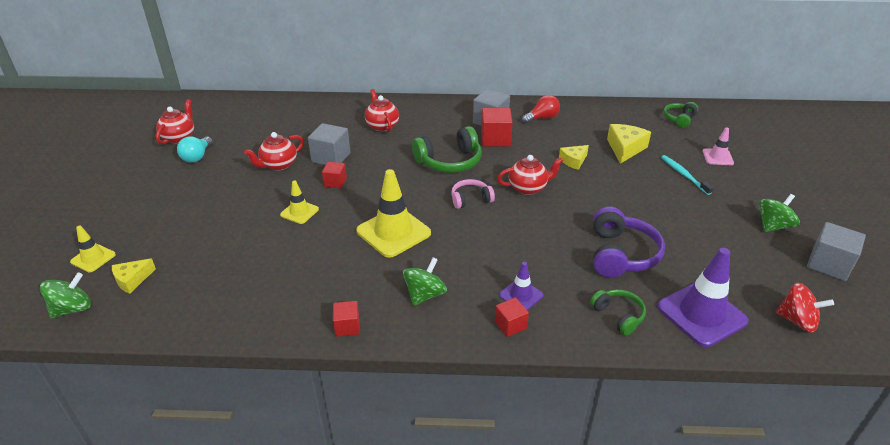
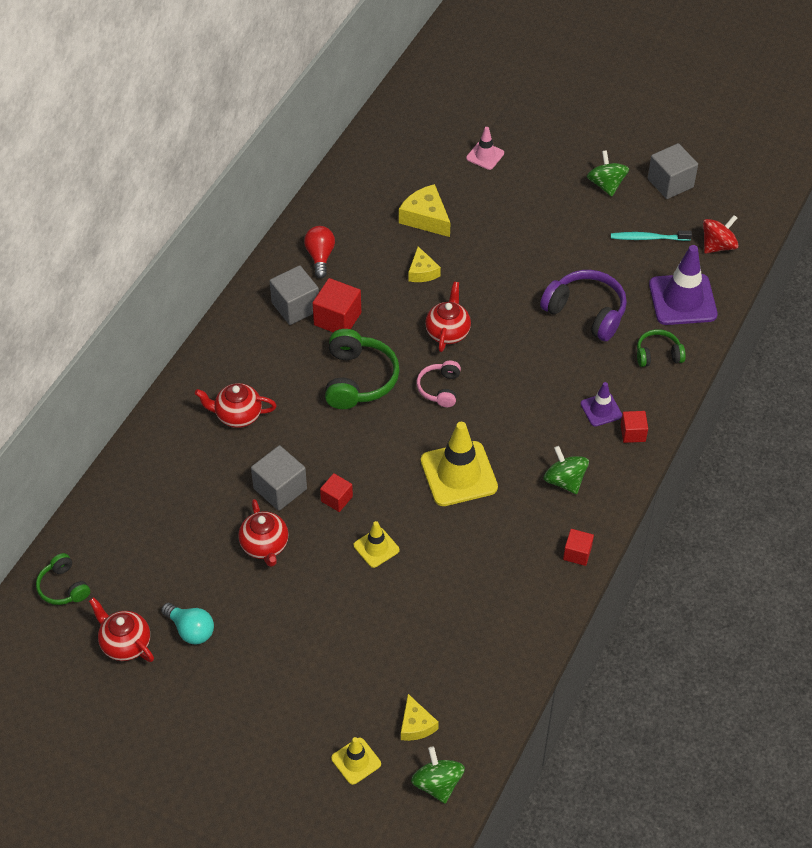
camera: 65 degrees left, 15 degrees up
(679, 119) = (399, 142): green headphones -> green headphones (63, 587)
(684, 175) = (498, 199): turquoise toothbrush -> turquoise toothbrush (648, 238)

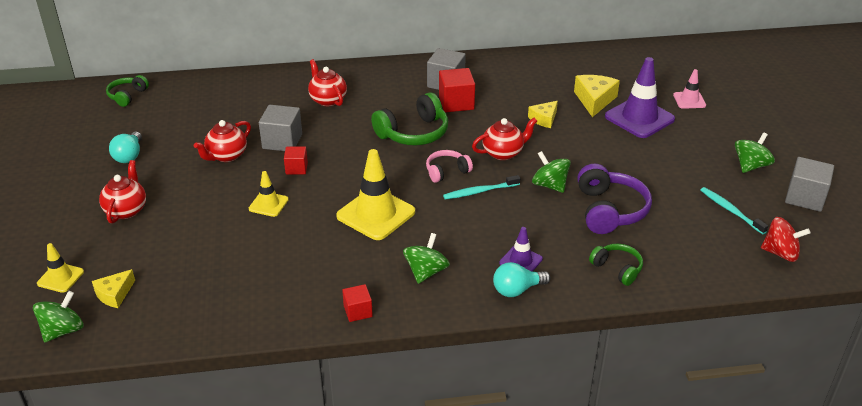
camera: 55 degrees right, 15 degrees down
(125, 644) = (98, 136): red teapot -> red teapot (126, 210)
(320, 257) = (501, 74): red light bulb -> none
(489, 382) = (480, 191): none -> turquoise toothbrush
(521, 329) = (549, 185): none -> green spinning top
(633, 433) = (517, 290): red cube -> turquoise light bulb
(682, 300) = (694, 258): purple traffic cone -> purple traffic cone (639, 118)

